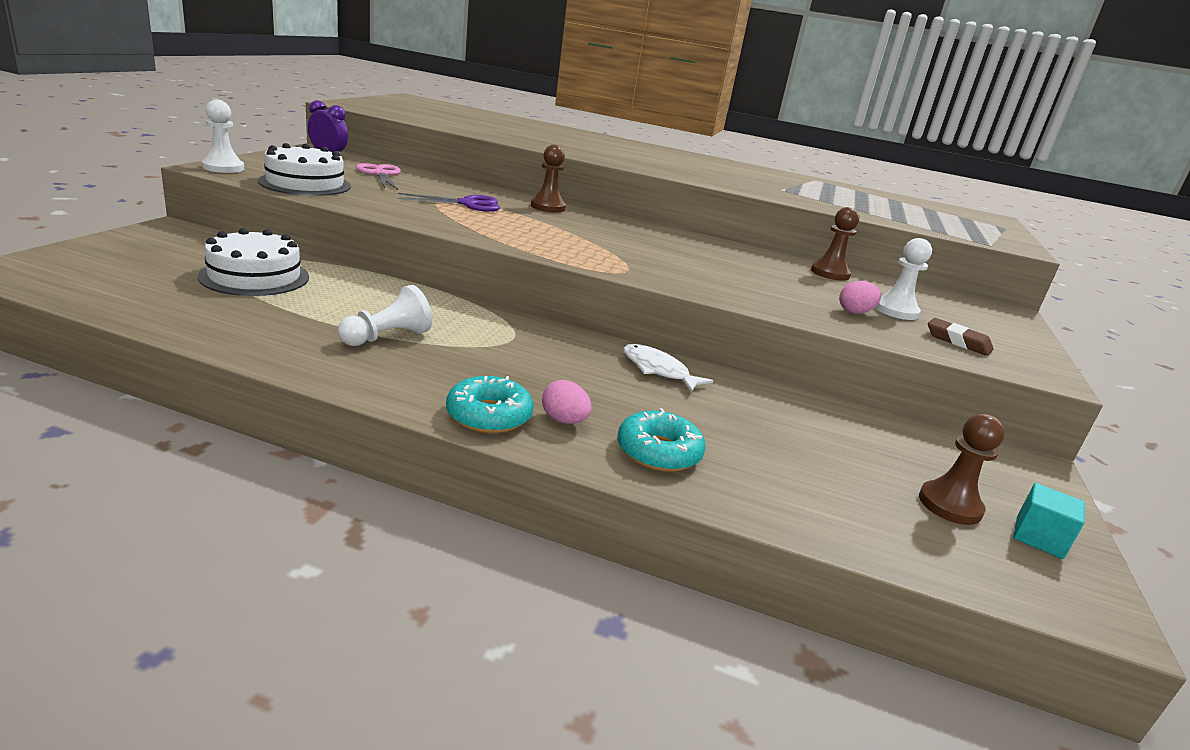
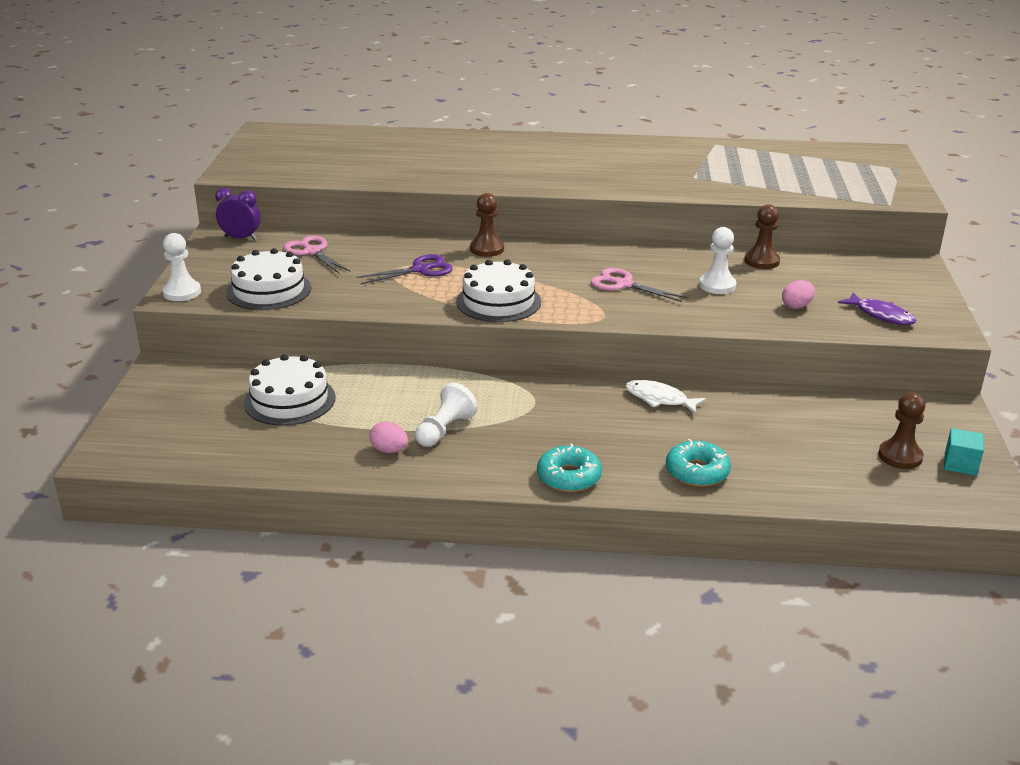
camera: 10 degrees left, 5 degrees up
(522, 238) = (498, 301): none -> white cake
(564, 420) = (621, 465): pink egg -> pink egg (389, 450)
(666, 256) = (623, 284): none -> pink scissors
(896, 311) = (827, 293): white pawn -> white pawn (717, 285)
(958, 341) = (881, 315): brown eraser -> purple fish

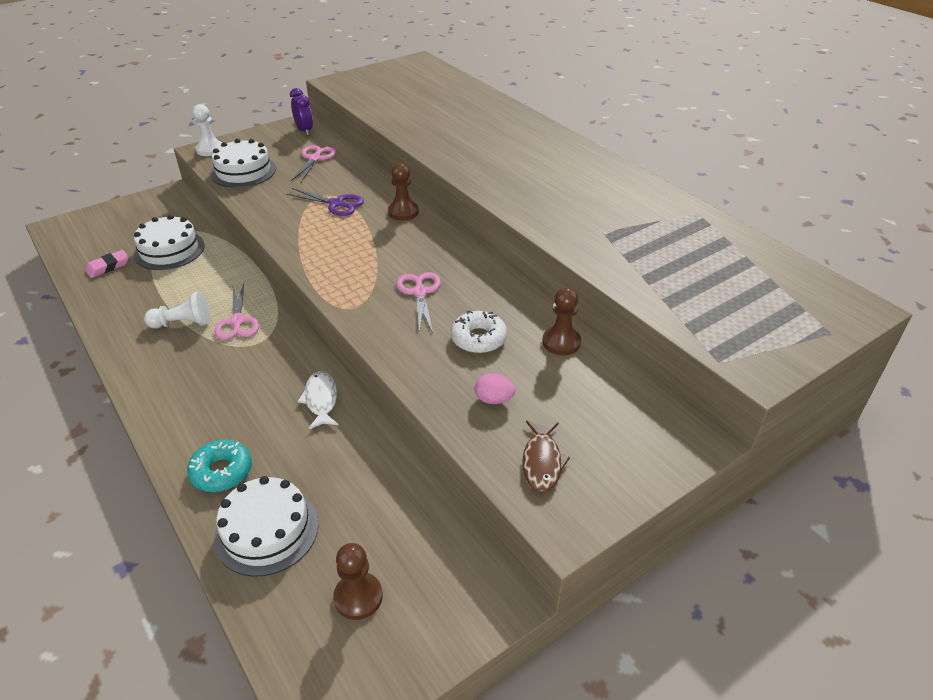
camera: 50 degrees right, 10 degrees up
(261, 443) = (108, 267): none -> pink eraser
(389, 450) = (137, 315): pink egg -> none
(485, 401) = (237, 321): none -> pink scissors
(498, 301) = (323, 254): white cake -> white cake (266, 531)
(569, 477) = (162, 408): turquoise donut -> none
(717, 285) = (478, 338): white pawn -> white donut
(881, 315) = (542, 462): purple fish -> brown fish
(960, 464) = (383, 654): turquoise cube -> none

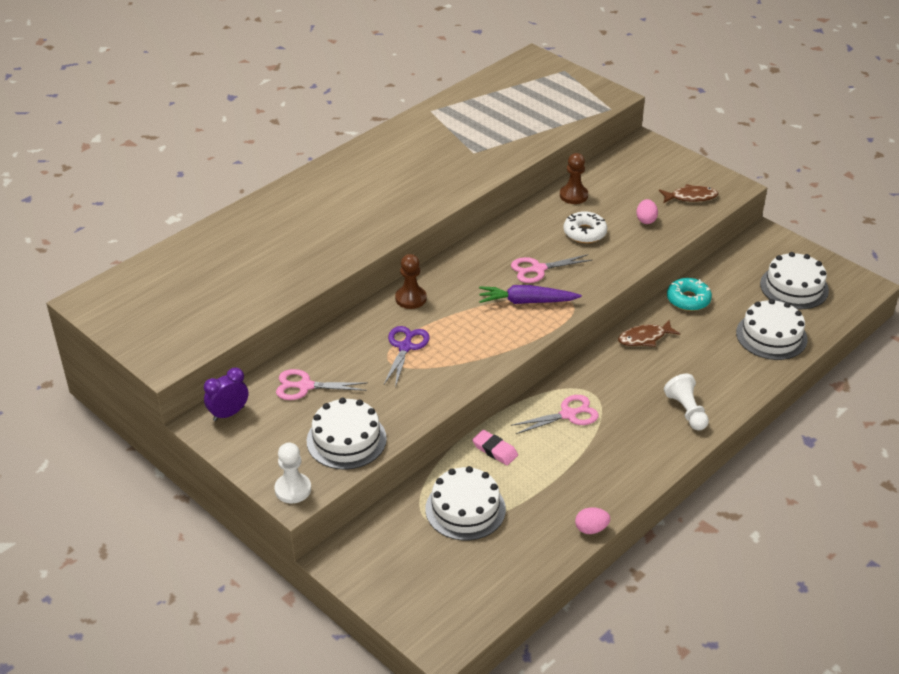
camera: 100 degrees left, 0 degrees up
(92, 312) = (591, 529): none -> pink egg
(108, 267) = (511, 551): pink eraser -> pink eraser (495, 450)
(183, 323) = (584, 452): white pawn -> white pawn (686, 411)
(221, 471) = (736, 371): turquoise donut -> turquoise donut (688, 300)
(321, 400) = (644, 338): white fish -> brown fish
(358, 597) = (794, 287): brown pawn -> white cake
(367, 277) = (527, 302): none -> purple carrot

